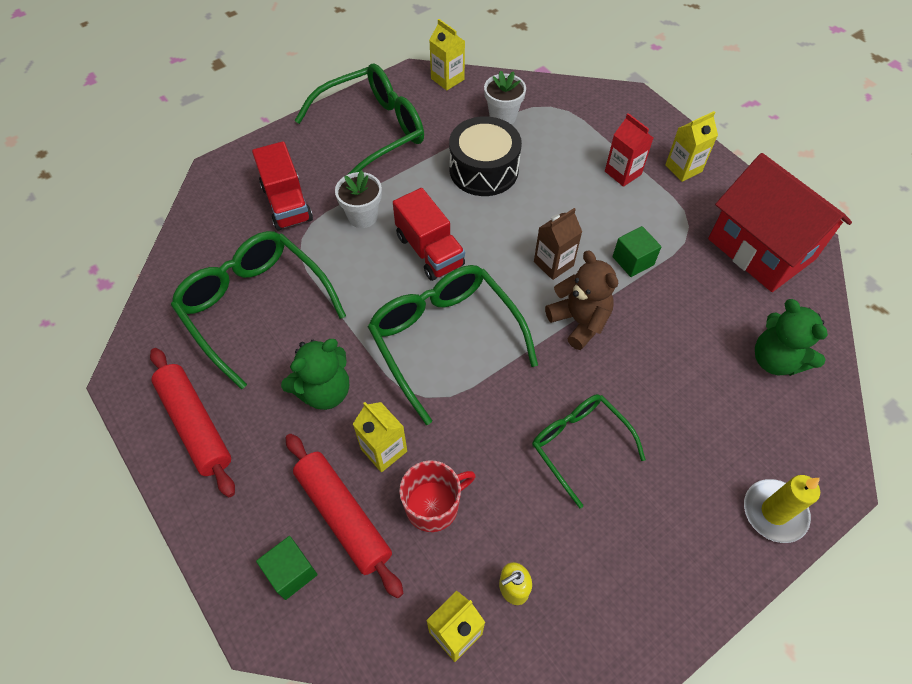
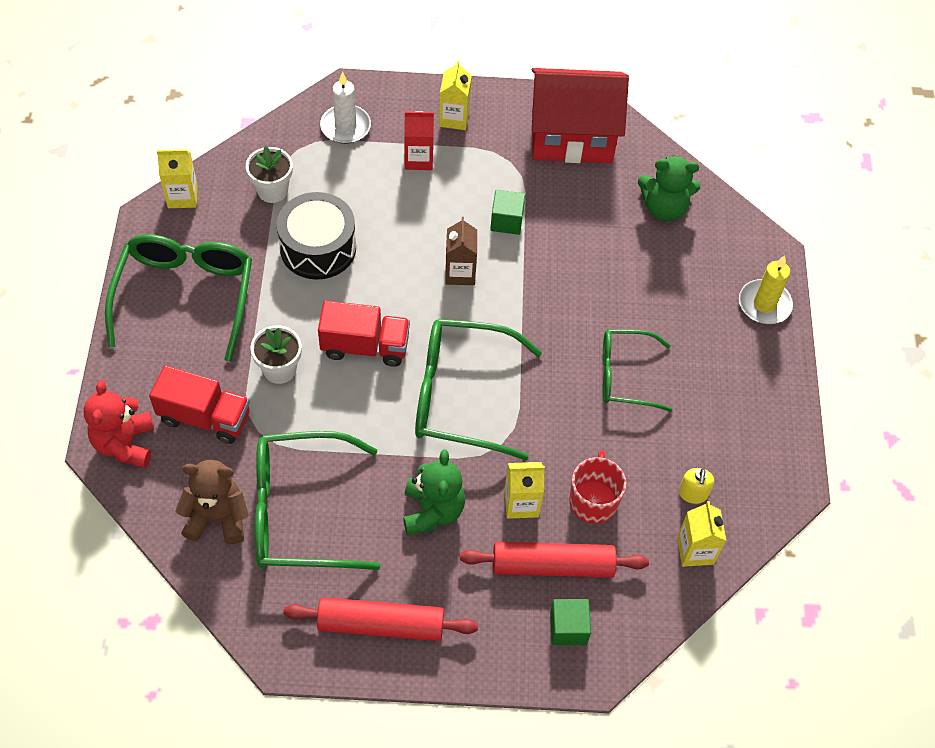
camera: 55 degrees left, 0 degrees up
(230, 178) = (125, 444): none -> red teddy bear
(579, 321) = (527, 297): brown teddy bear -> brown teddy bear (217, 518)
(600, 117) = (345, 126): none -> white candle

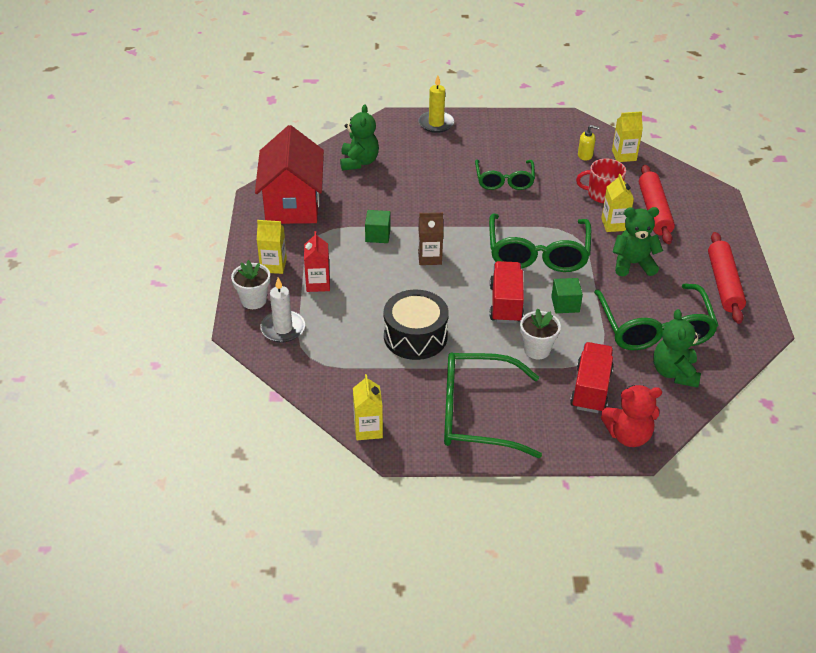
camera: 90 degrees left, 15 degrees down
(217, 518) = (674, 372): brown teddy bear -> green teddy bear
(272, 190) = (357, 369): white flower pot -> white flower pot (253, 300)
(568, 628) = (694, 204): green cube -> green cube (565, 304)

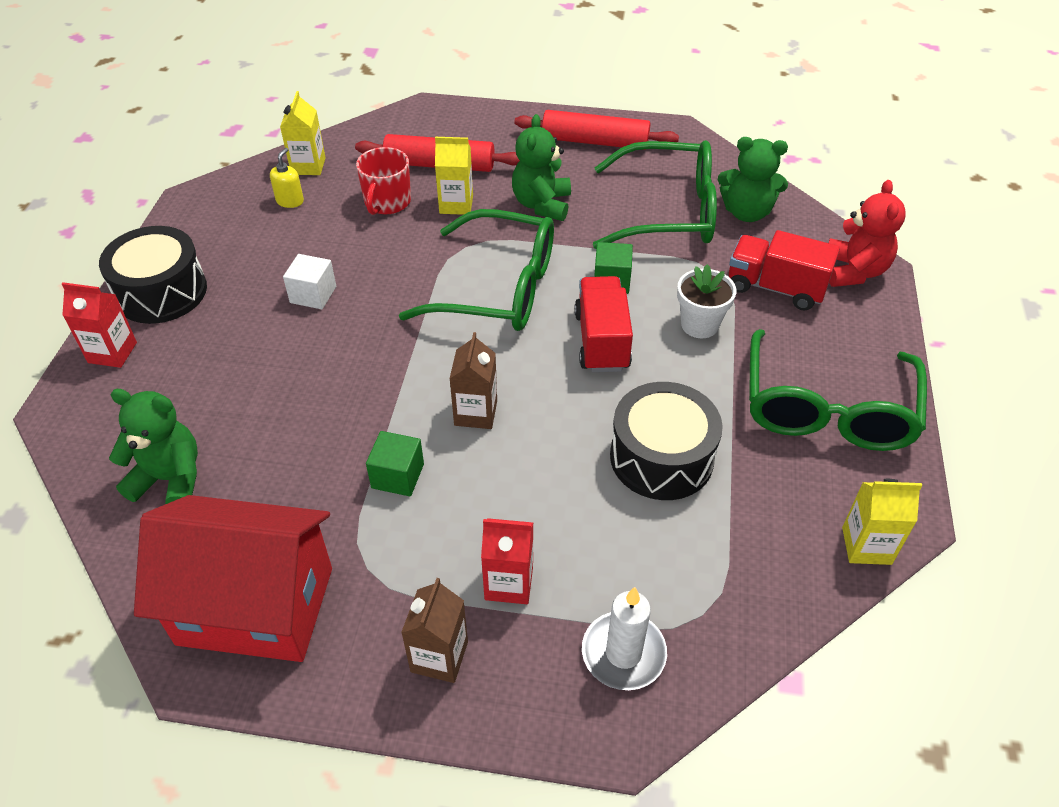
camera: 80 degrees left, 5 degrees up
(253, 300) = (536, 701): white flower pot -> none
(273, 265) = (439, 656): yellow carton -> brown carton
(436, 123) = (112, 352): yellow candle -> red carton
(486, 127) = (161, 292): none -> black drum
(504, 181) = (313, 294): green glasses -> white cube
(505, 304) = (601, 341): red truck -> red truck turned 75 degrees clockwise

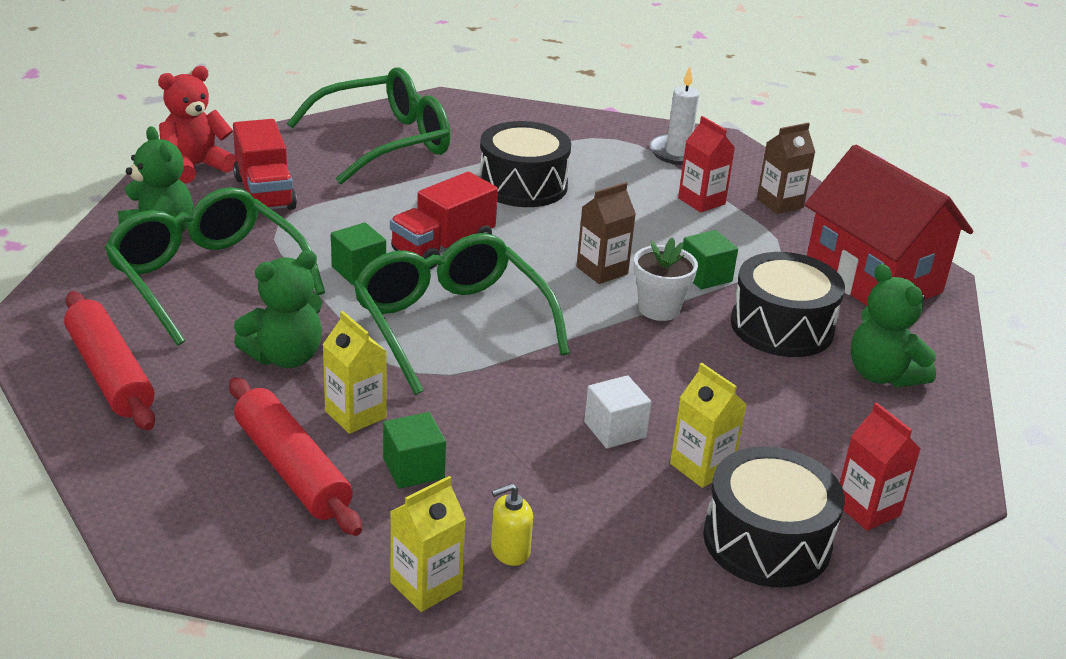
camera: 135 degrees left, 15 degrees down
(287, 468) = (782, 326): none -> black drum
(387, 202) = (413, 468): red mug -> green cube
(699, 325) = (360, 212): white flower pot -> white flower pot (659, 309)
(866, 546) = (487, 107): yellow carton -> yellow carton (701, 467)

